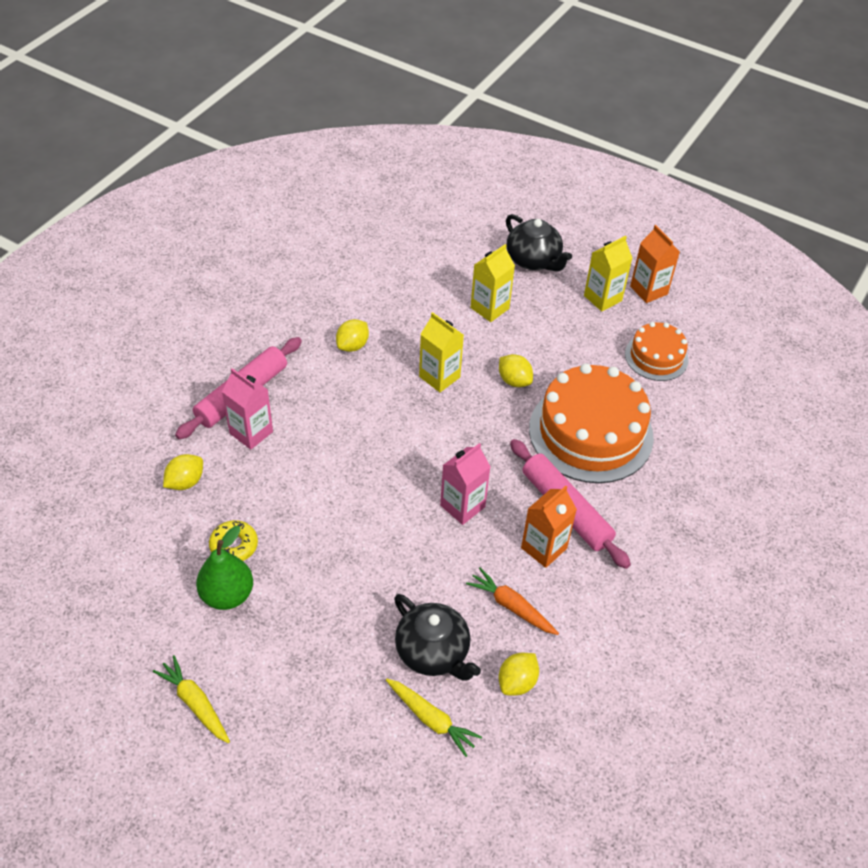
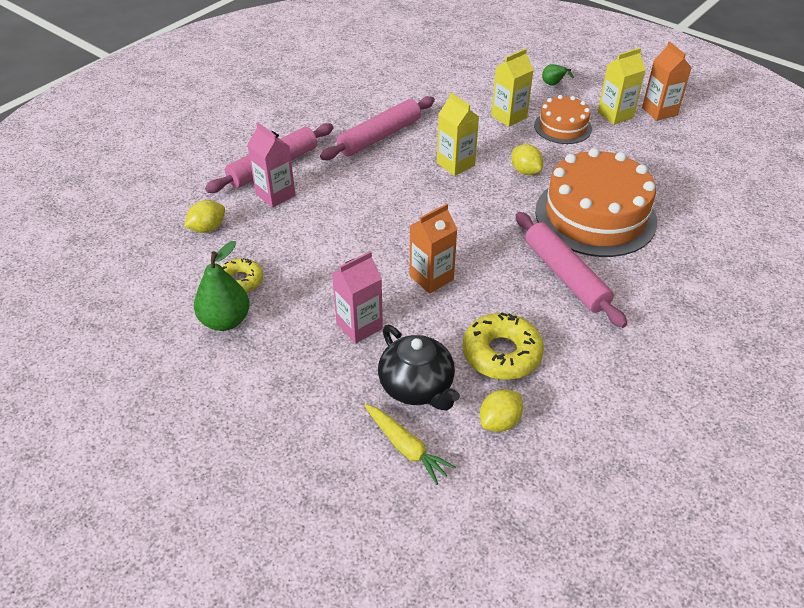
camera: 10 degrees right, 5 degrees down
(195, 703) = (173, 410): yellow carrot -> none
(352, 345) = (379, 136): yellow lemon -> pink rolling pin
(462, 506) = (463, 266): pink carton -> pink carton (359, 326)
(511, 606) = (501, 353): orange carrot -> yellow donut
(533, 260) = (553, 85): black teapot -> green pear
(544, 548) = (540, 306): orange carton -> orange carton (431, 278)
(656, 357) = (664, 161): orange cake -> orange cake (563, 127)

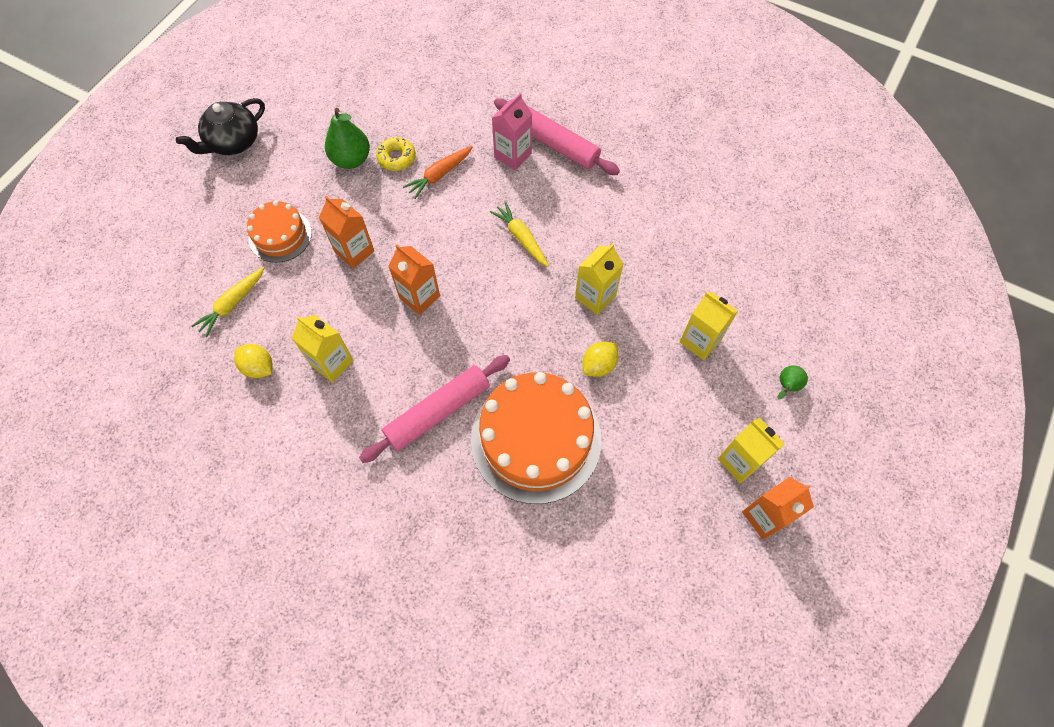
camera: 80 degrees right, 20 degrees up
(207, 228) = (458, 118): yellow lemon -> none
(279, 249) = (439, 175): none -> orange carrot
(359, 326) = (354, 251): pink carton -> orange carton
(379, 136) = (626, 221): pink rolling pin -> none
(379, 200) = (521, 238): none -> yellow carrot
(417, 387) = (291, 303): black teapot -> black teapot (233, 142)
(501, 353) = (332, 363): yellow donut -> yellow carton
(563, 127) = (695, 400): orange cake -> orange cake (280, 235)

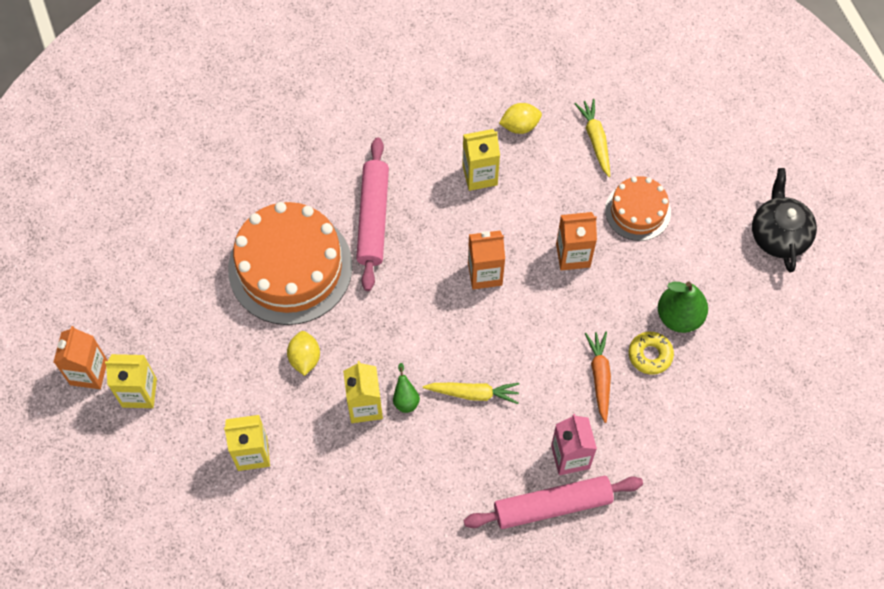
camera: 130 degrees right, 0 degrees up
(786, 386) = (155, 484): green pear -> green pear (405, 399)

